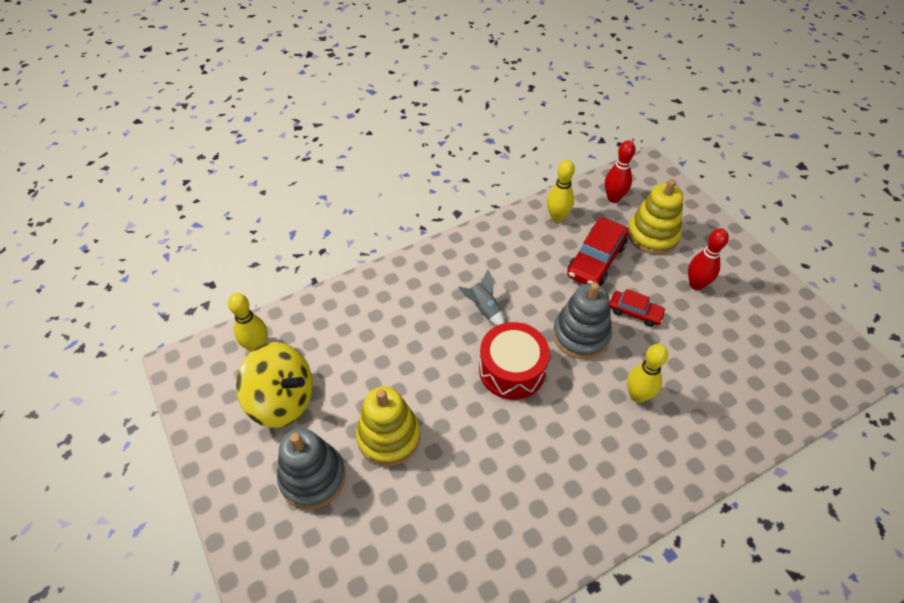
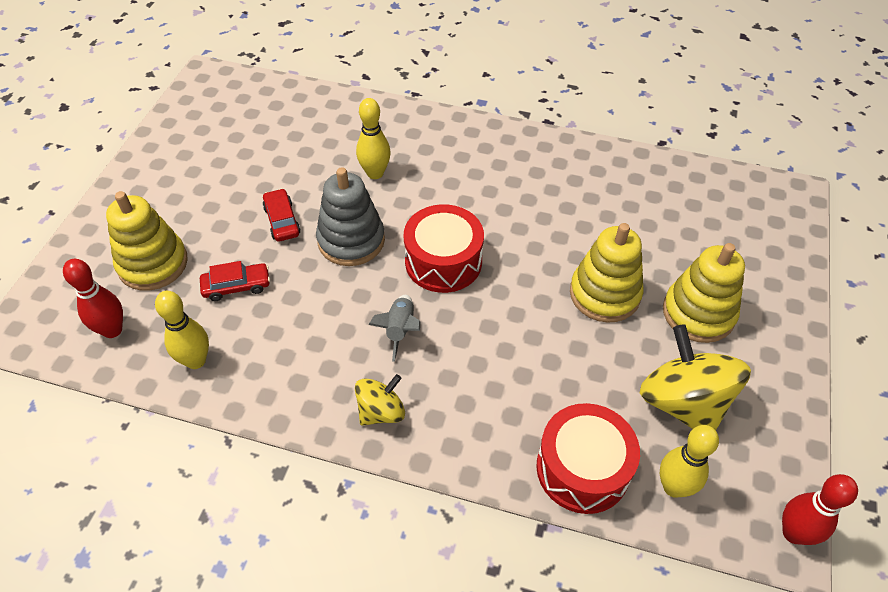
camera: 135 degrees left, 0 degrees up
(312, 477) = (698, 313): grey stacking toy -> yellow stacking toy
(314, 318) = (582, 468): none -> red drum
(443, 265) = (381, 411): none -> yellow spinning top
(596, 260) = (236, 286): red car -> red car, size x0.60
(696, 284) = (200, 199): red bowling pin -> red bowling pin (793, 533)

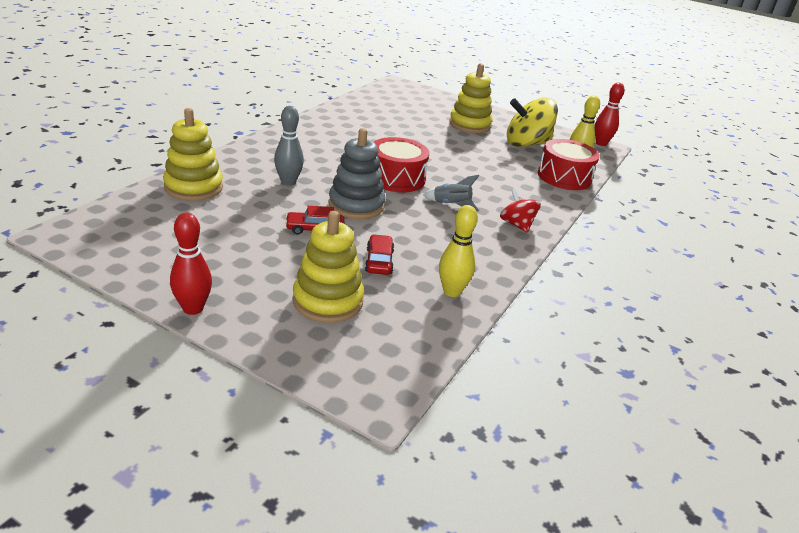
camera: 80 degrees left, 20 degrees down
(112, 330) = (401, 333): red bowling pin -> red bowling pin (193, 308)
(375, 173) = (288, 182): yellow bowling pin -> grey bowling pin
(381, 411) = (516, 225): yellow spinning top -> red spinning top
(604, 294) = (446, 141): yellow stacking toy -> yellow stacking toy (193, 187)

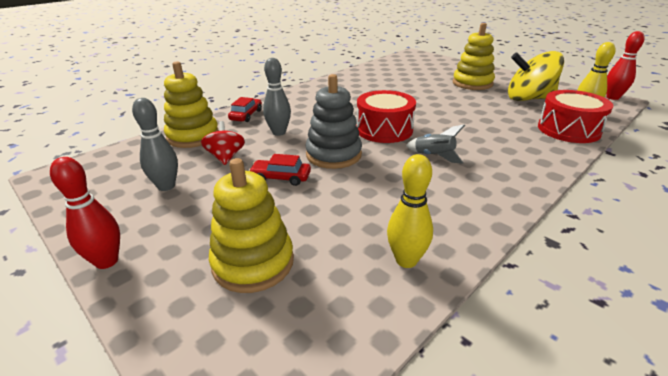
camera: 20 degrees right, 0 degrees up
(202, 241) = (166, 186): none -> grey bowling pin
(379, 261) = (332, 216): red car -> red car (246, 115)
(516, 225) = (505, 179): red spinning top -> red spinning top (226, 157)

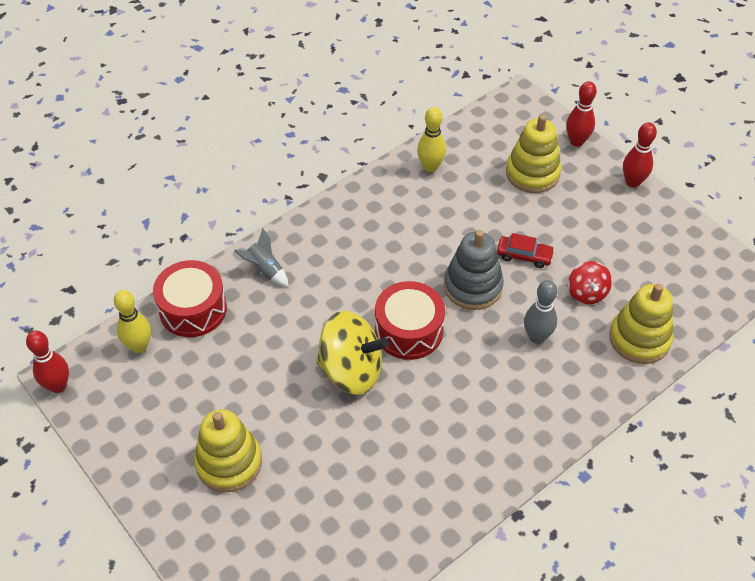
camera: 175 degrees left, 20 degrees up
(160, 324) = (576, 141): none -> red bowling pin
(166, 186) = (628, 253): grey bowling pin -> none
(246, 115) = (588, 386): red car -> none
(434, 156) = (369, 274): grey rocket -> grey rocket (265, 270)
(528, 99) = (179, 395): yellow spinning top -> yellow spinning top (351, 370)

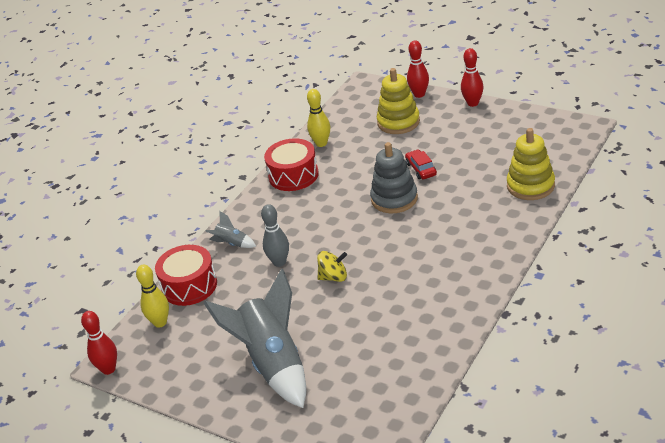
camera: 15 degrees left, 15 degrees down
(229, 462) = (273, 363): yellow stacking toy -> grey rocket
(351, 370) = (334, 277): yellow spinning top -> yellow spinning top, size x0.56
(409, 330) = (362, 240): red drum -> red drum (293, 175)
(524, 255) = (421, 169): red car -> red car turned 105 degrees counterclockwise
(537, 337) = (458, 210): grey bowling pin -> grey bowling pin (279, 262)
(587, 293) = (478, 174): red spinning top -> none

